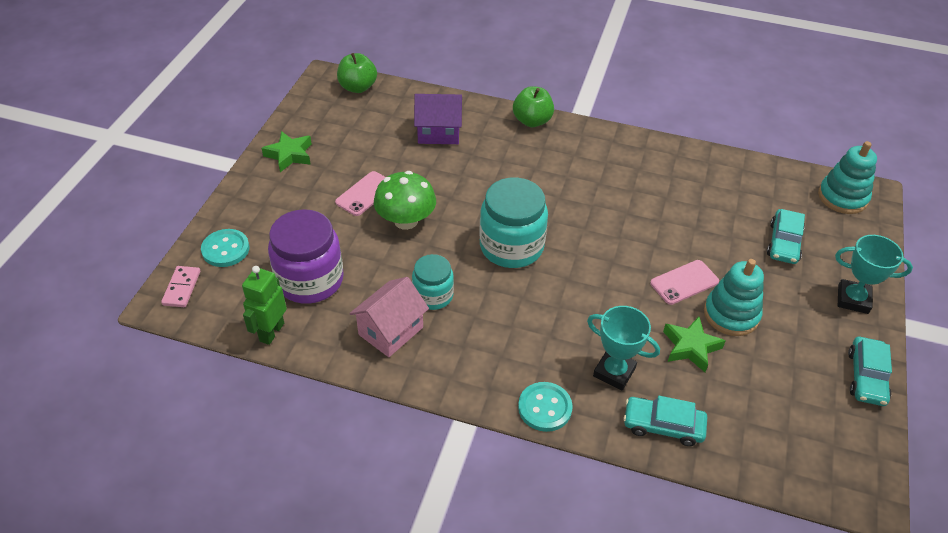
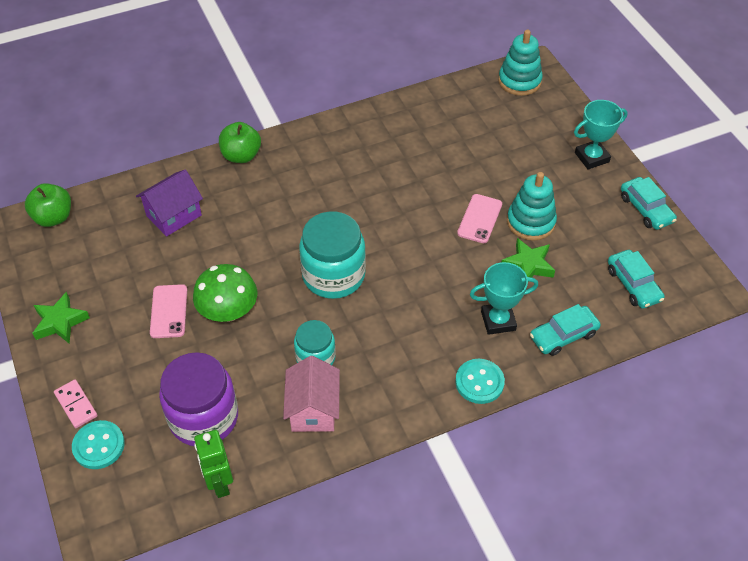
camera: 40 degrees left, 5 degrees up
(181, 288) = (98, 507): pink domino -> pink domino (76, 405)
(784, 243) = (514, 142): turquoise car -> turquoise car (633, 284)

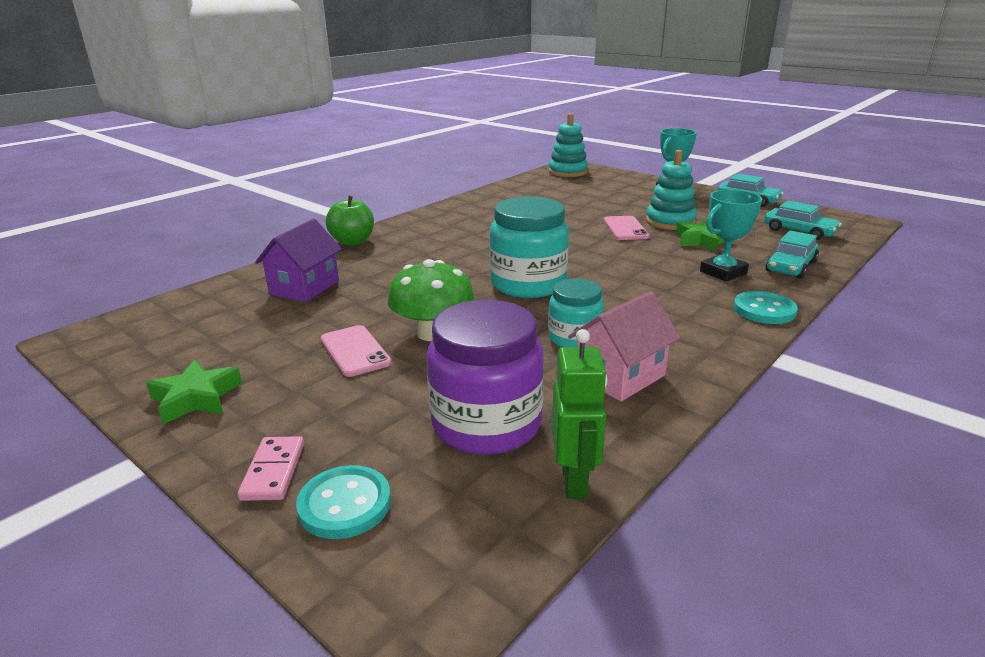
camera: 25 degrees left, 25 degrees down
(53, 217) = (139, 320): green apple -> none
(76, 405) = (273, 471): pink domino -> pink domino turned 60 degrees clockwise
(219, 483) = (575, 481): green robot -> green robot turned 135 degrees counterclockwise
(313, 409) = (620, 376): pink house -> pink house turned 75 degrees clockwise

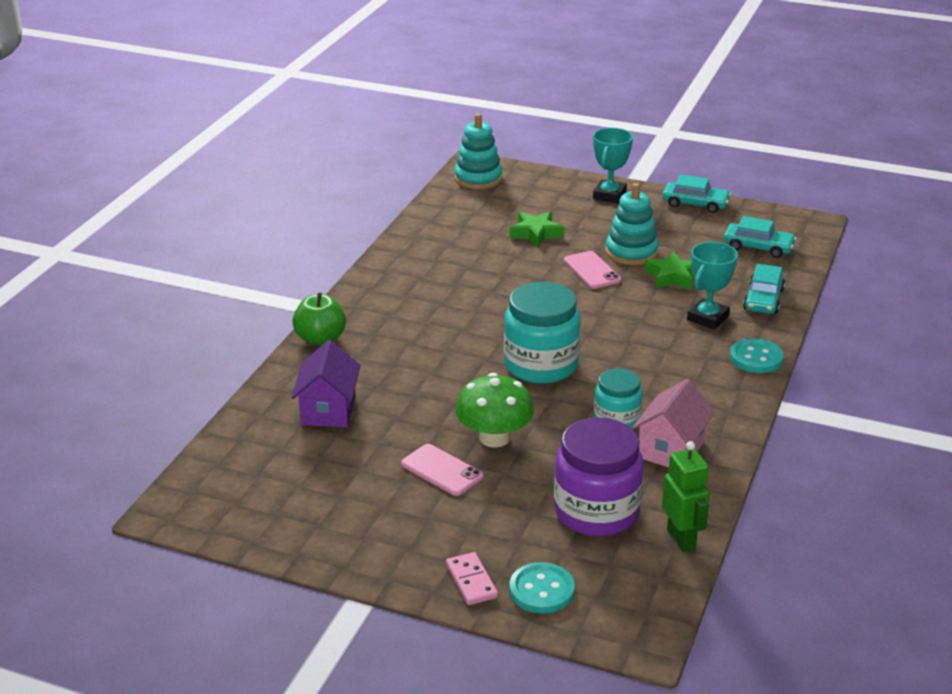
camera: 20 degrees left, 5 degrees up
(196, 398) = (350, 541): green star -> green star (536, 233)

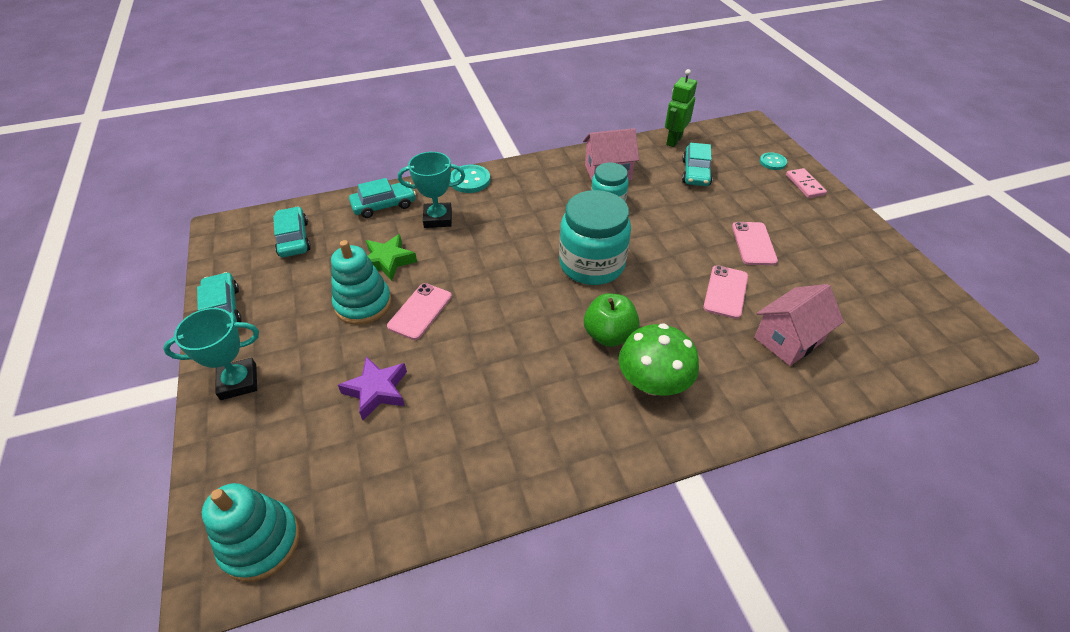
camera: 130 degrees left, 15 degrees up
(320, 339) = (725, 421): green apple -> green apple (609, 335)
(328, 410) = (788, 339): purple house -> pink house
(414, 413) = (725, 292): none -> pink phone
(471, 581) = (805, 185): pink domino -> pink domino turned 45 degrees counterclockwise
(494, 438) = (694, 240): green mushroom -> green mushroom (653, 382)
(536, 233) = (377, 391): green star -> purple star
(541, 590) = (772, 162): turquoise button -> turquoise button, size x0.66
(596, 512) = (695, 172): purple jar -> turquoise car

